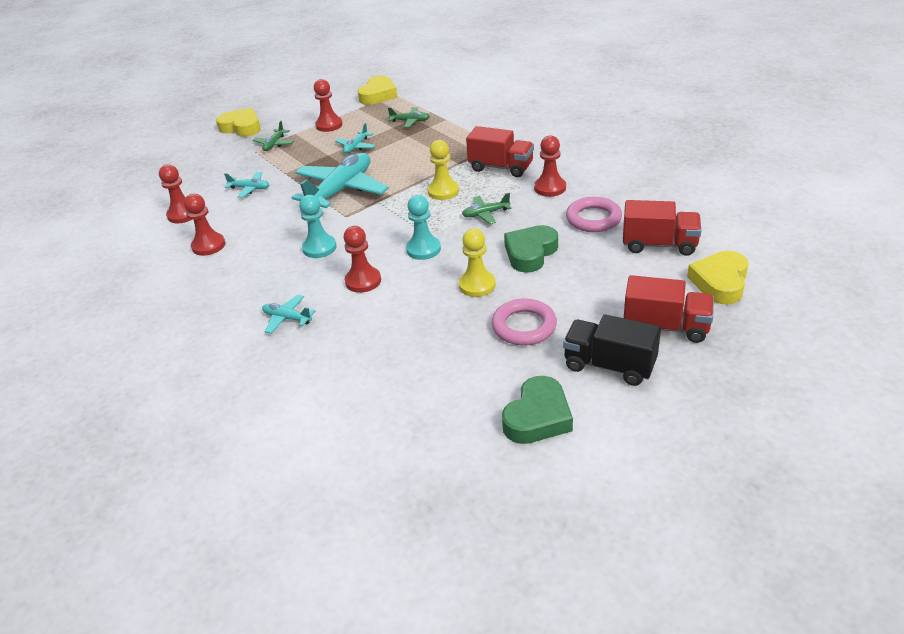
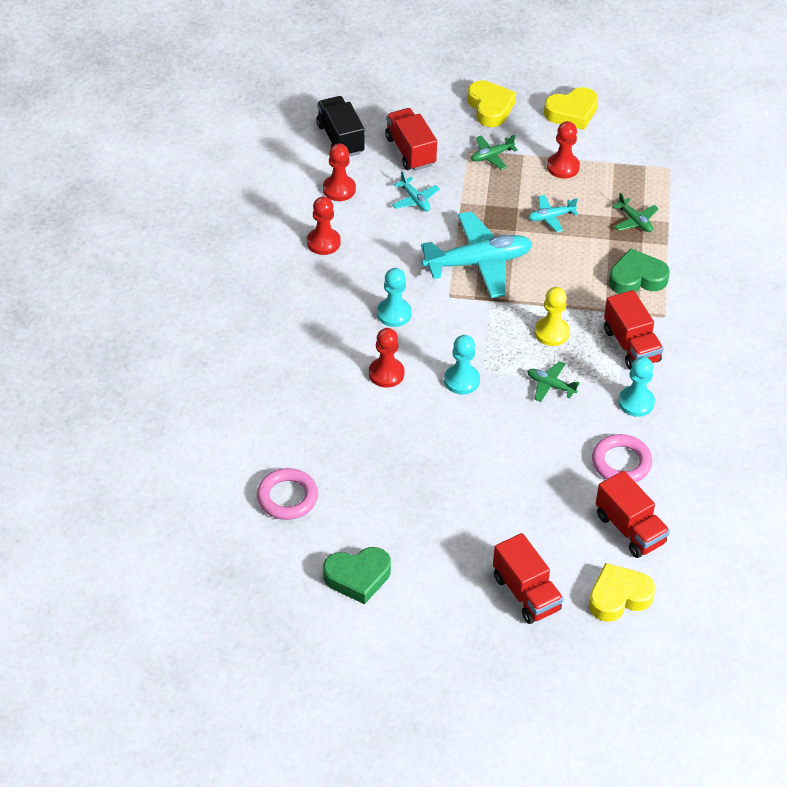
camera: 40 degrees right, 10 degrees up
(213, 171) = (410, 151): none -> red truck
(287, 318) = (302, 363): turquoise plane -> none
(378, 95) = (654, 158): yellow heart -> yellow heart (572, 112)
(477, 285) = (455, 447): yellow pawn -> none
(524, 326) = (438, 508): pink ring -> pink ring (287, 497)
(530, 253) = (529, 452): green heart -> green heart (637, 278)
(550, 188) = (636, 402): red pawn -> turquoise pawn
(609, 365) = (448, 585): black truck -> black truck (340, 139)

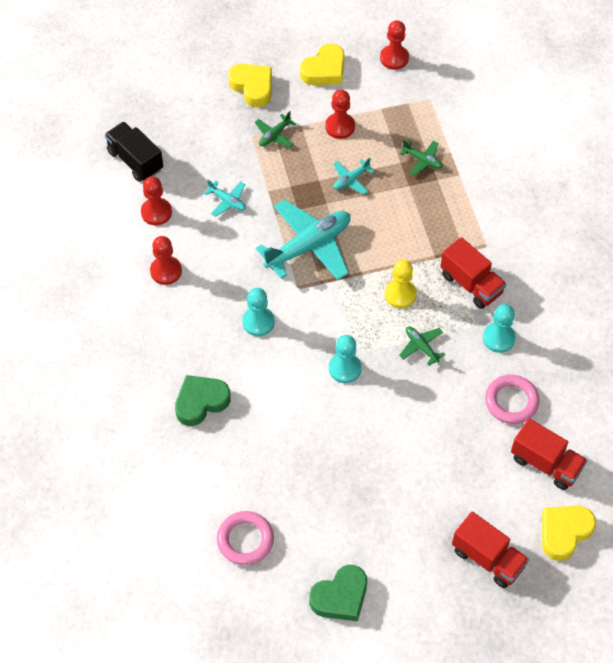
camera: 20 degrees left, 10 degrees up
(386, 373) = (277, 384): red pawn -> red pawn (394, 58)
(410, 151) = (202, 153): red truck -> none
(550, 385) = (421, 347): green plane -> green plane turned 45 degrees clockwise
(637, 278) = (448, 216): green heart -> green heart (201, 402)

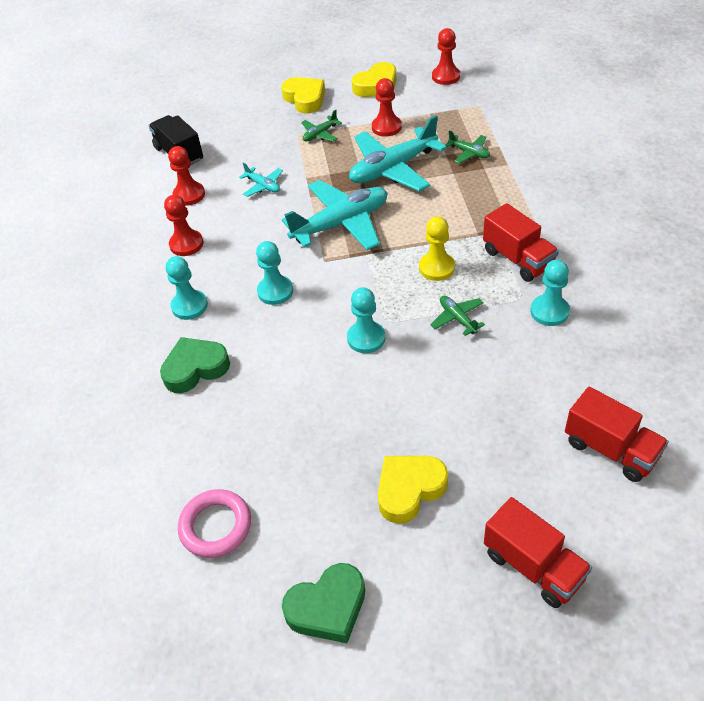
camera: 10 degrees right, 10 degrees down
(183, 339) = (189, 306): none -> turquoise pawn
(351, 180) = (393, 168): turquoise plane -> turquoise plane, size x2.18
(511, 401) = (565, 377): pink ring -> none
(564, 532) = (639, 537): yellow heart -> yellow heart (409, 489)

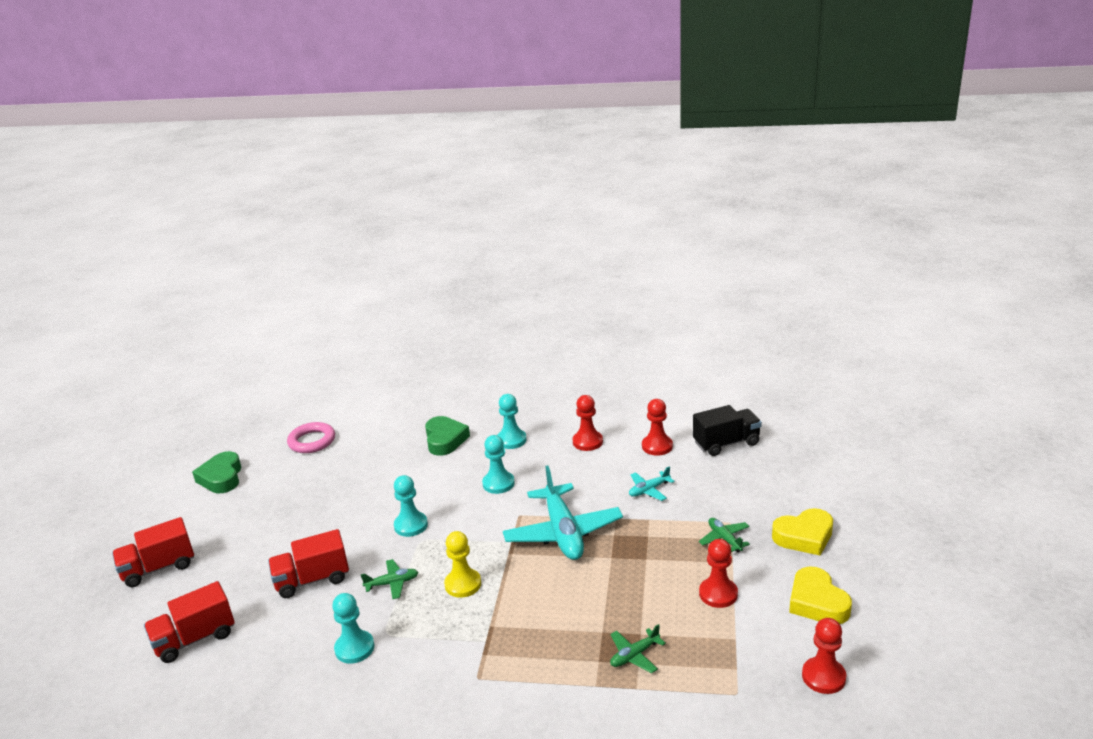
camera: 105 degrees right, 20 degrees down
(393, 168) = (634, 584): turquoise plane -> none
(409, 489) = (262, 523): yellow heart -> none
(518, 259) = (436, 646): red truck -> red truck (312, 580)

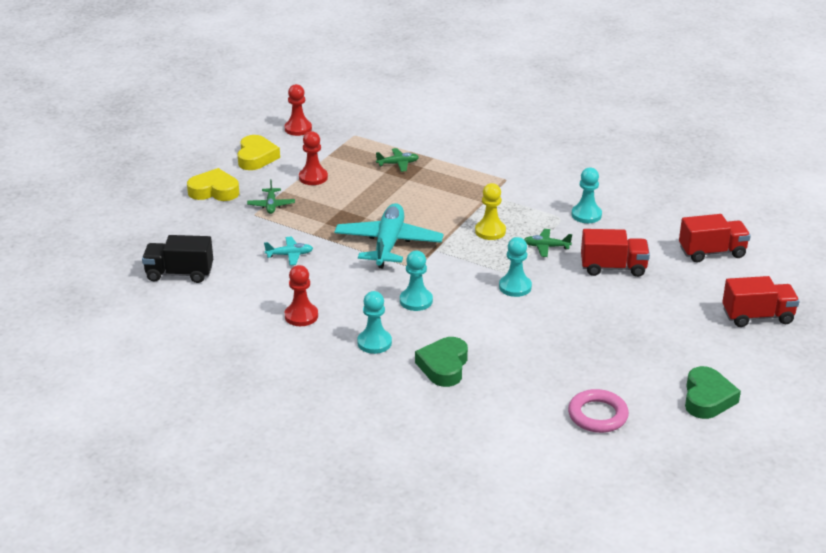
camera: 160 degrees left, 5 degrees up
(657, 446) = (242, 291): red pawn -> none

